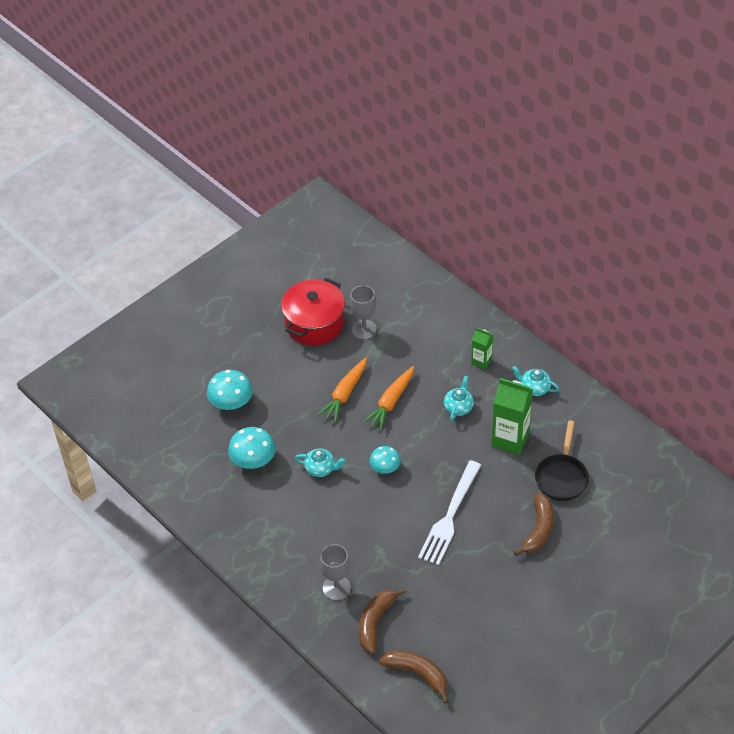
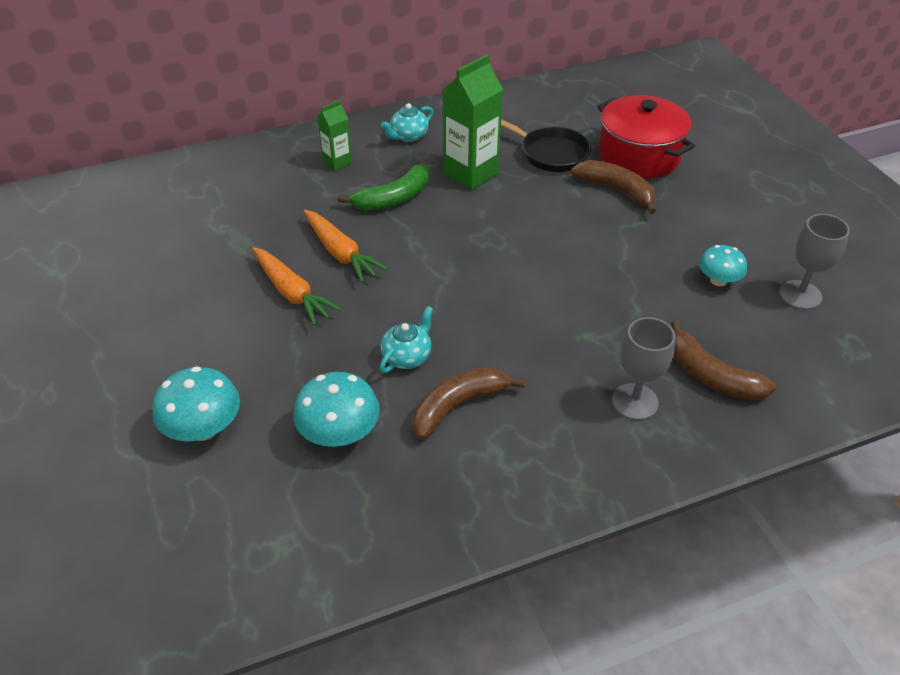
camera: 70 degrees left, 5 degrees down
(314, 323) = (139, 287): red pot -> red pot (639, 156)
(364, 329) = (197, 242): grey goblet -> grey goblet (800, 295)
(385, 468) = (447, 290): turquoise mushroom -> turquoise mushroom (718, 280)
(418, 674) = (811, 357): brown banana -> brown banana (458, 406)
(449, 517) = (562, 255): white fork -> none
(458, 407) = (393, 199): turquoise teapot -> green banana

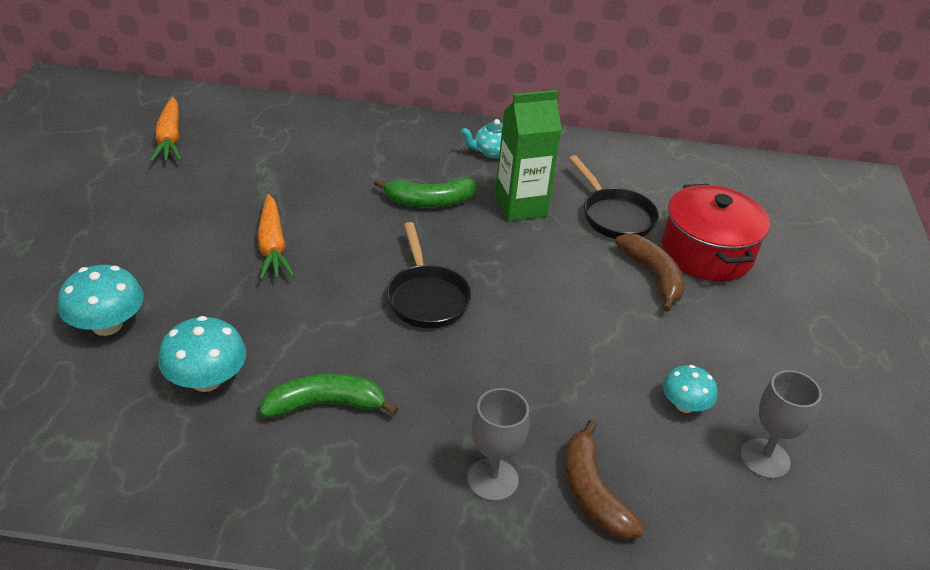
camera: 25 degrees right, 5 degrees down
(337, 162) = (408, 151): green carton -> none
(340, 253) = (342, 229): orange carrot -> orange carrot (169, 138)
(407, 356) = (320, 342): turquoise teapot -> none
(458, 406) = (325, 405): brown banana -> green banana
(461, 281) = (426, 298): none -> black pan

